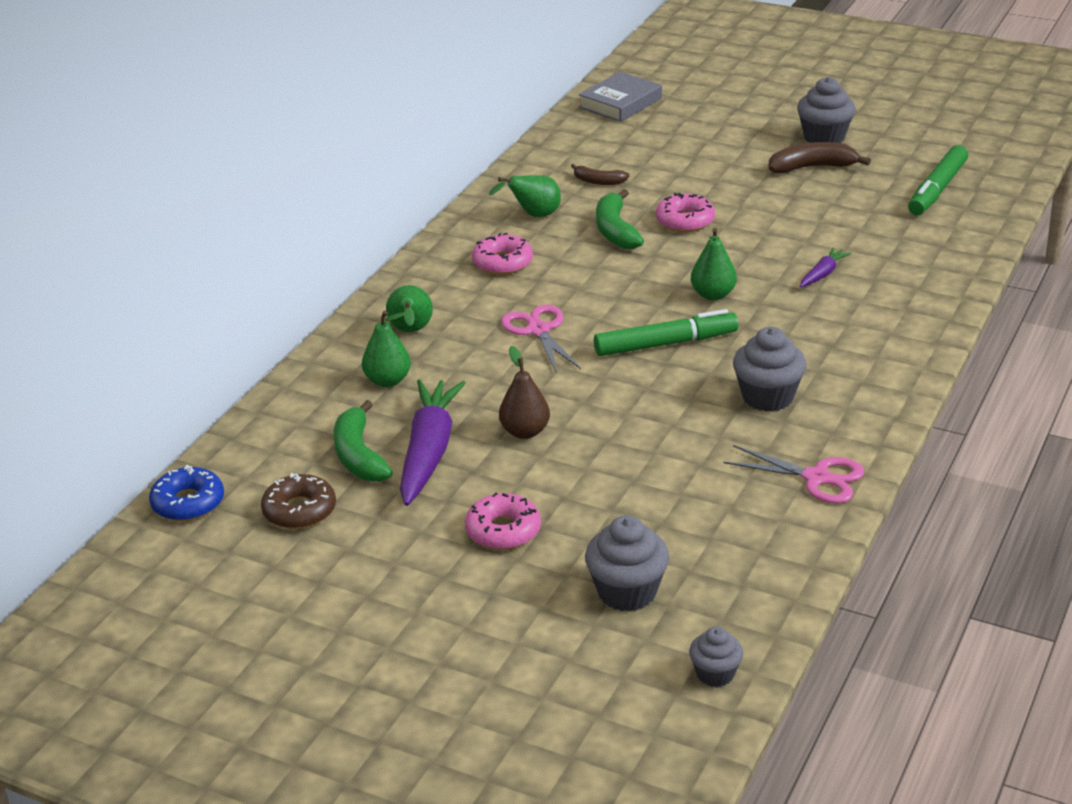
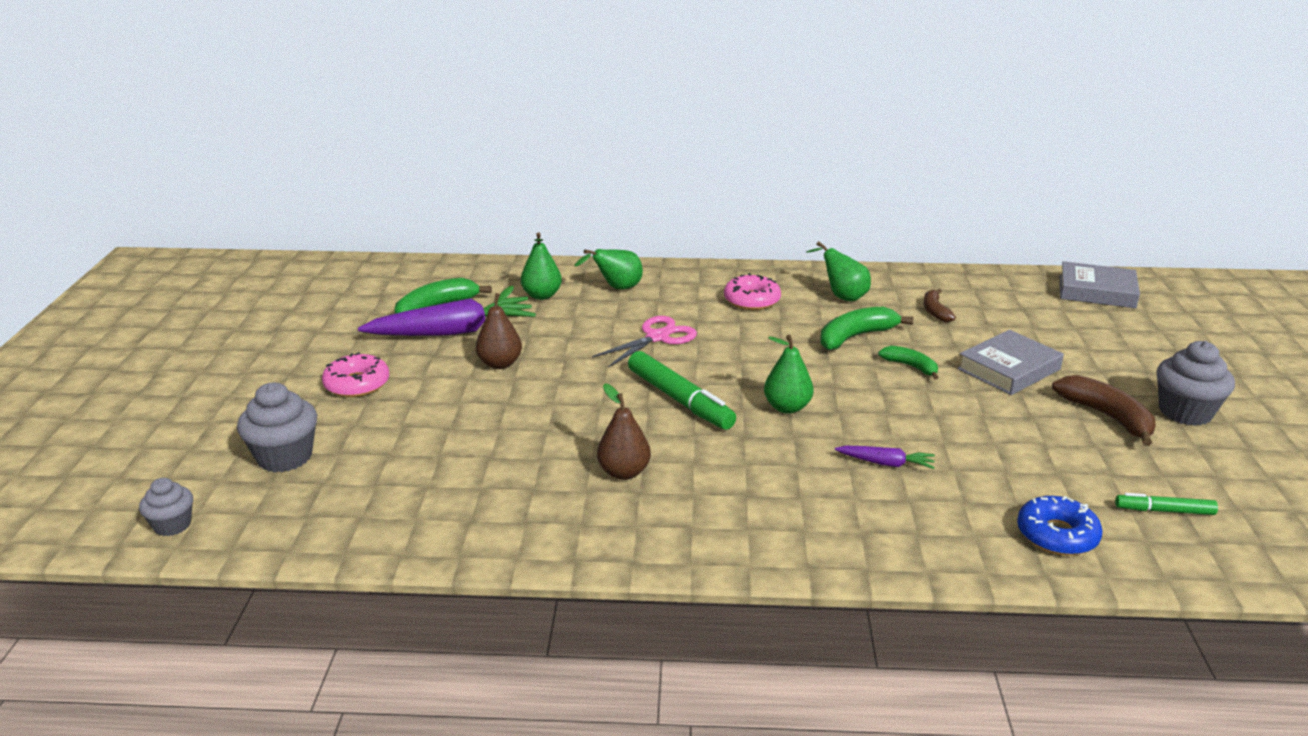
camera: 65 degrees right, 5 degrees down
(188, 503) = (356, 267): blue donut -> blue donut (1057, 535)
(299, 510) = (359, 303): brown donut -> none
(685, 221) = (910, 366): pink donut -> green banana
(718, 181) = (1009, 369): none -> grey book
(767, 397) = (624, 472): grey cupcake -> brown pear
(816, 478) = (495, 528): pink scissors -> none
(937, 190) = (1164, 511): green marker -> green marker, size x0.55

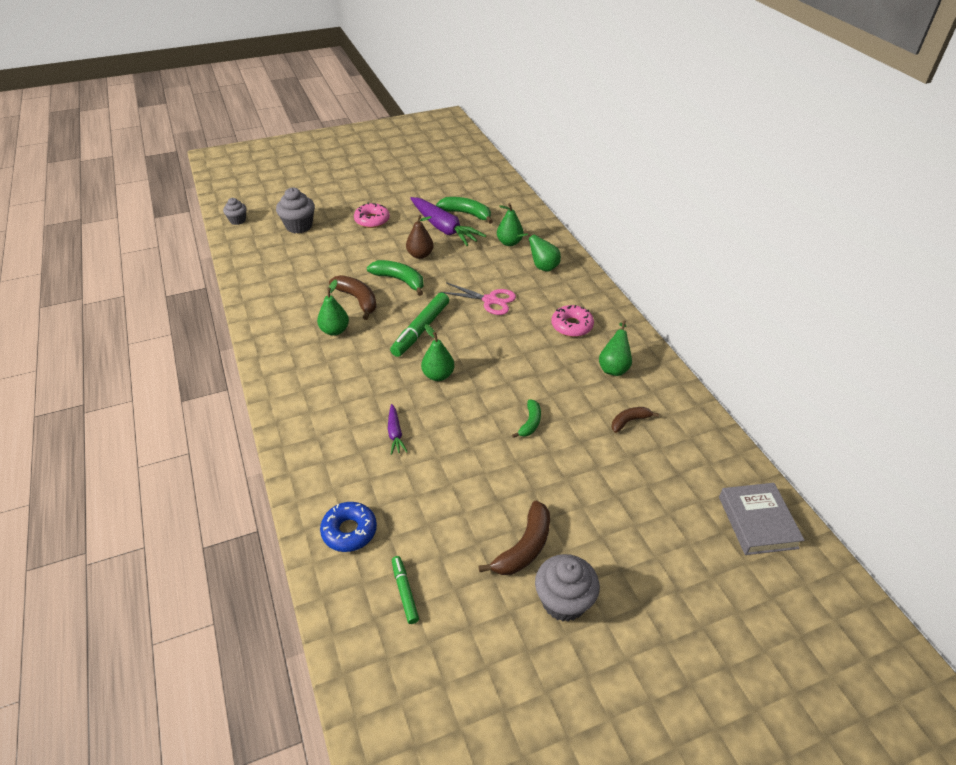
camera: 65 degrees right, 15 degrees up
(562, 437) = (357, 299): none -> brown banana
(624, 472) = (334, 330): brown pear -> green pear
(855, 337) = (555, 386): green banana -> green banana (399, 280)
(1009, 369) = (563, 478): grey book -> none

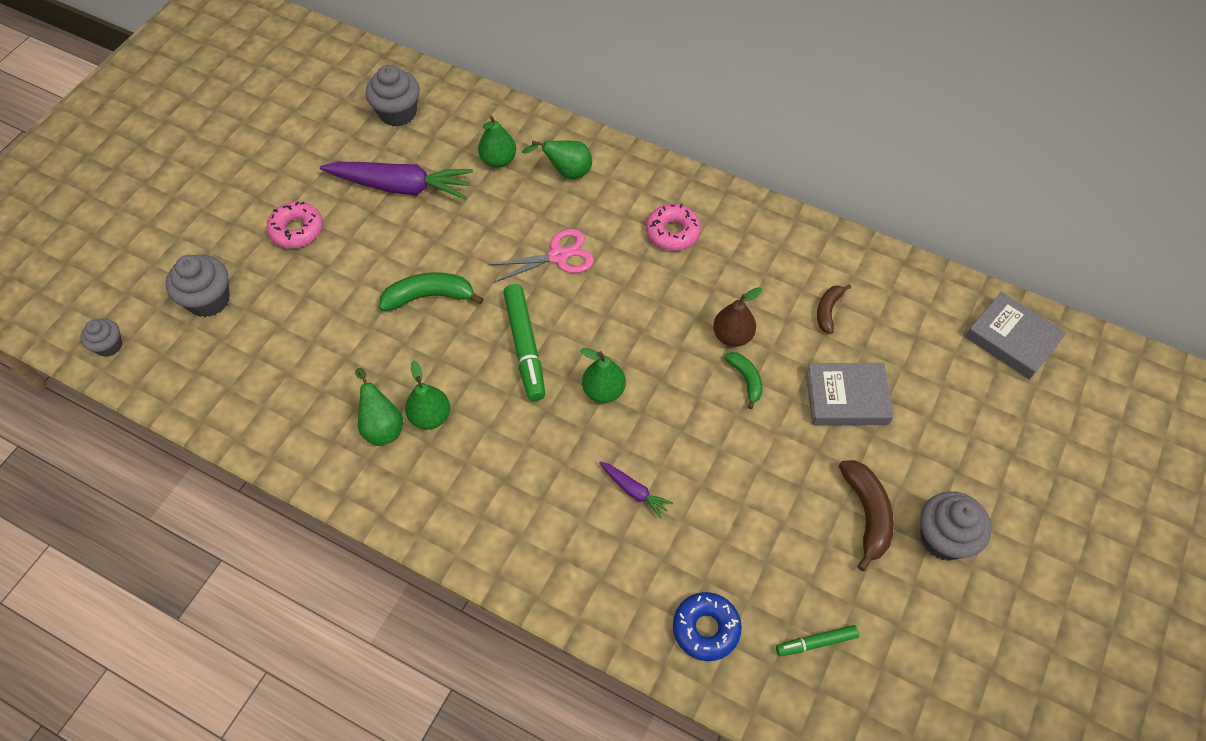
camera: 40 degrees left, 15 degrees up
(357, 299) = (410, 357): brown banana -> none
(404, 592) = (816, 643): green marker -> green marker turned 45 degrees counterclockwise
(420, 255) = (414, 244): brown pear -> brown pear (732, 336)
(466, 214) = (405, 147): green banana -> none
(481, 198) = (398, 113): none -> grey cupcake
(587, 475) = (846, 398): none -> grey book
(614, 367) = (758, 256): green pear -> green pear (382, 426)

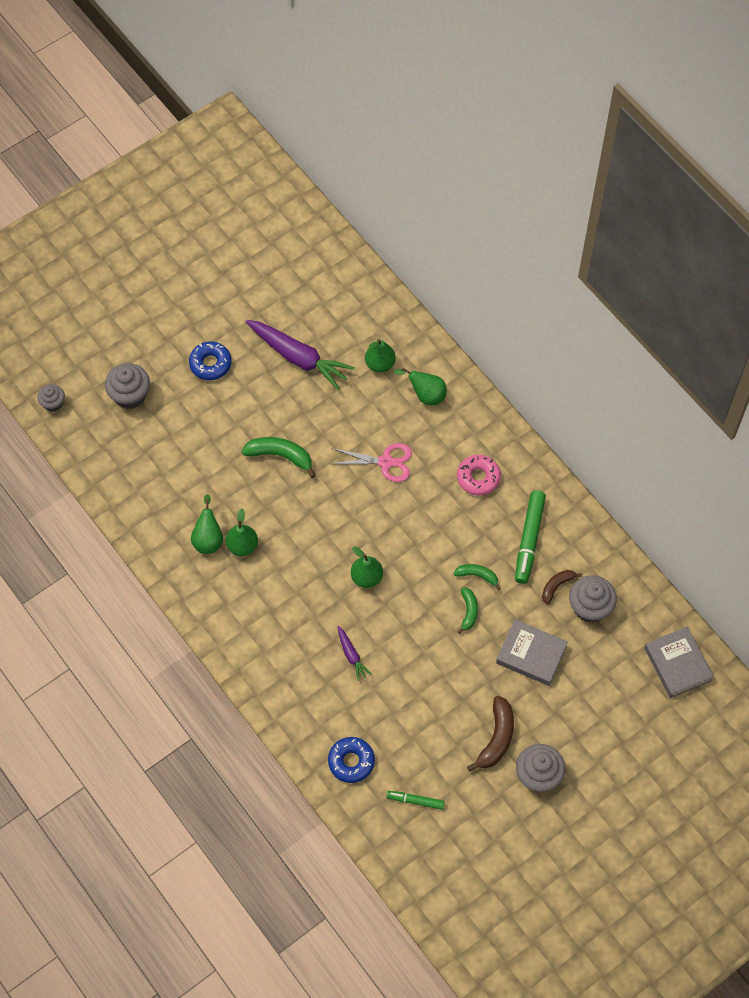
camera: 25 degrees right, 5 degrees up
(297, 230) = (210, 364): pink donut -> blue donut
(398, 113) = (323, 291): grey cupcake -> grey cupcake (590, 607)
(525, 347) = (329, 522): green marker -> green marker (529, 540)
(732, 336) = (477, 576): brown pear -> green banana

